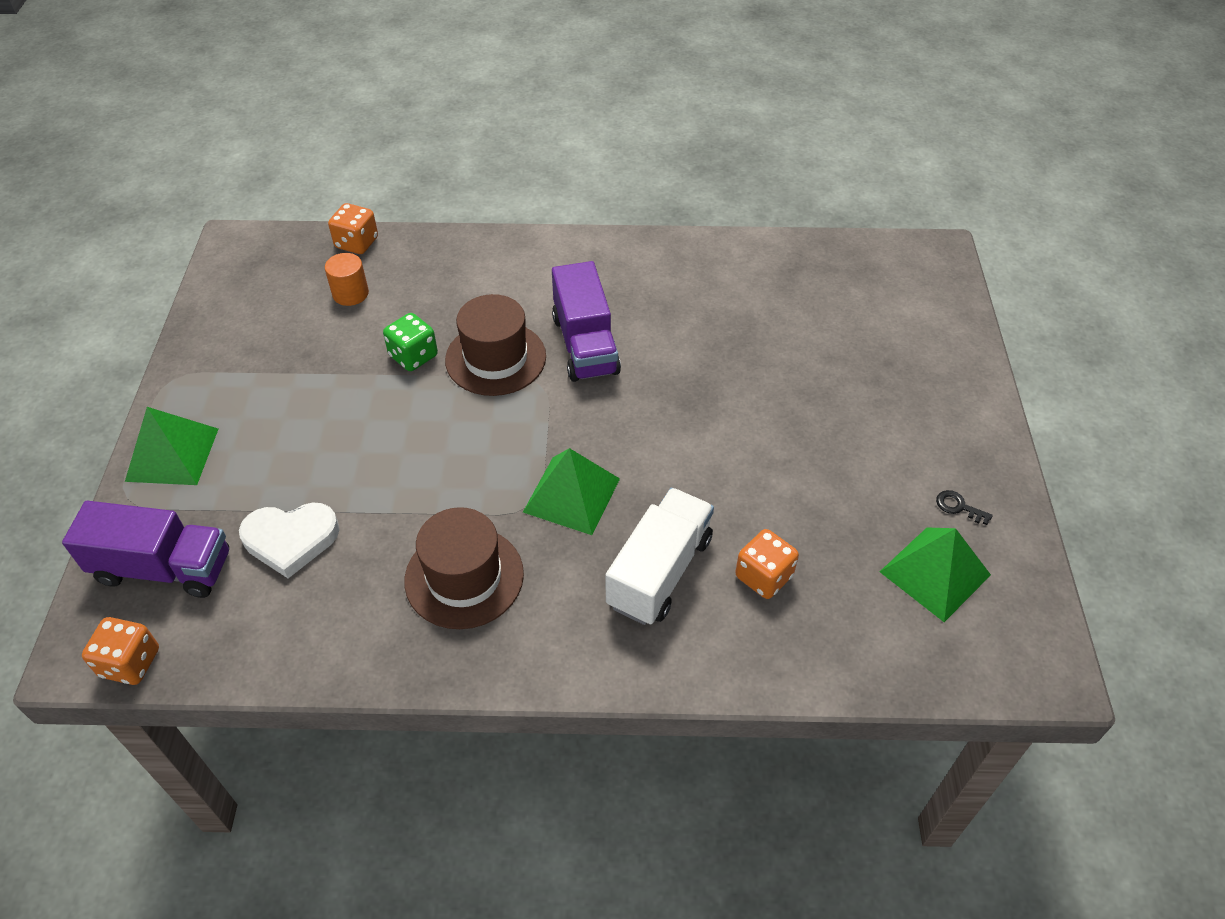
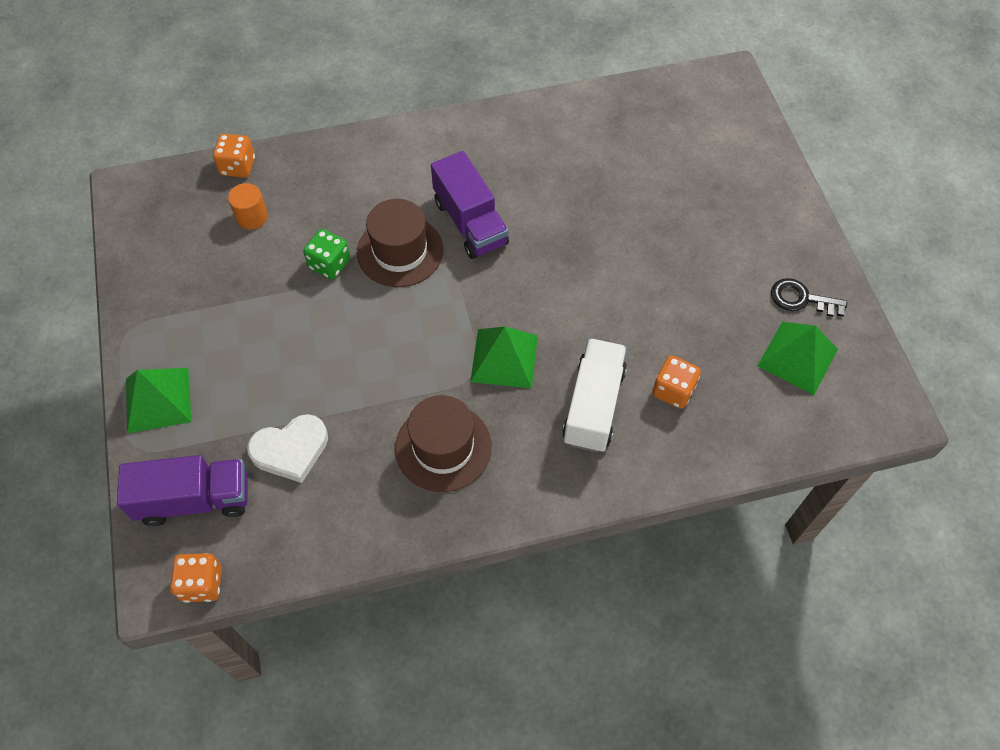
camera: 15 degrees left, 10 degrees up
(958, 507) = (801, 299): black key -> black key, size x1.71

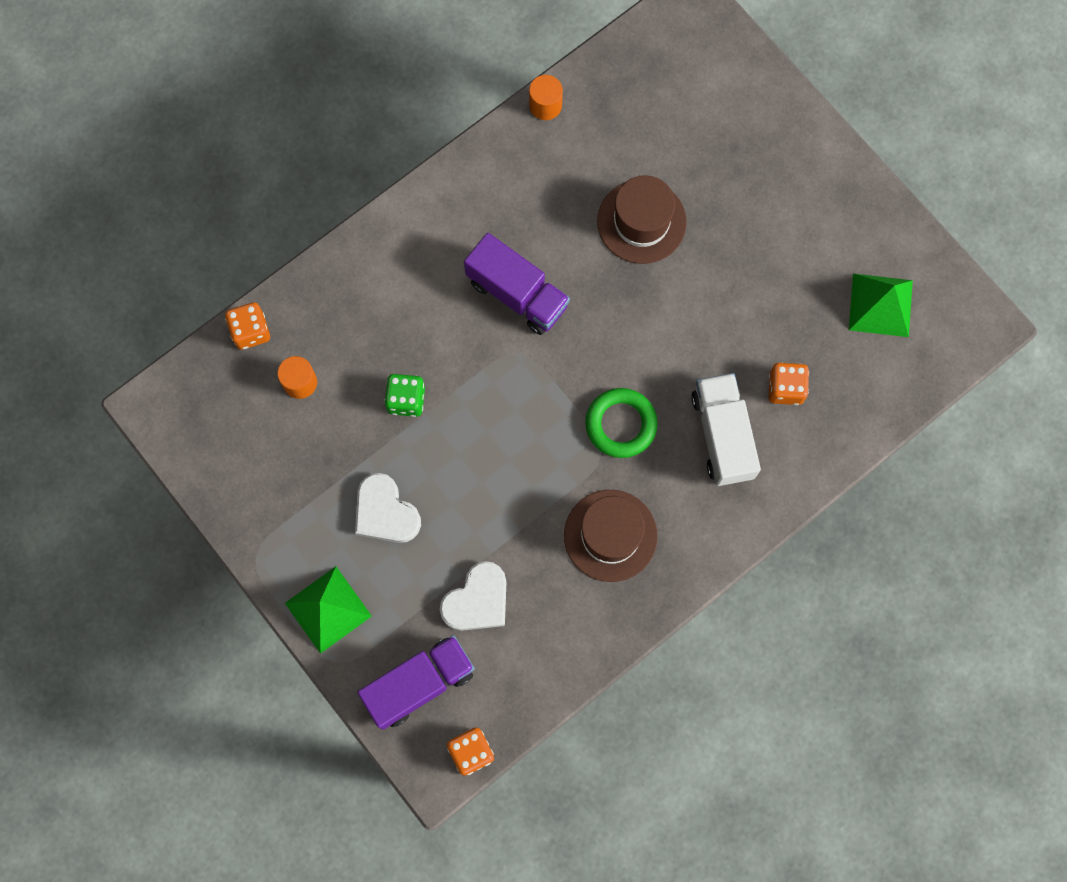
camera: 25 degrees left, 15 degrees up
(257, 343) = (385, 512): none -> white heart
(400, 251) = (466, 355): brown hat -> brown hat (641, 221)
(504, 358) = (621, 424): green pyramid -> green ring
(570, 101) = (545, 105): none -> orange cylinder
(801, 299) = (861, 241): black key -> none

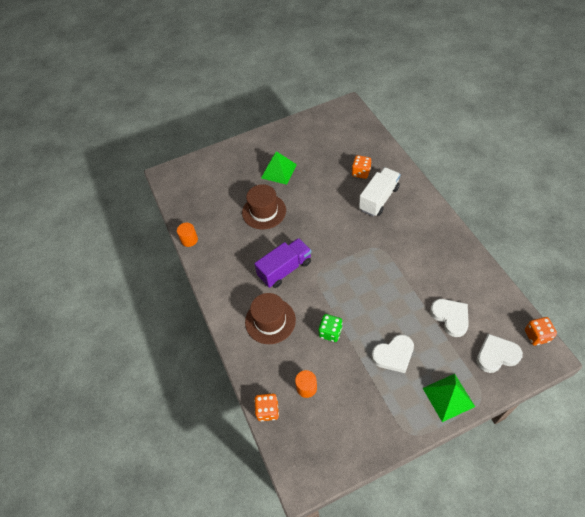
camera: 70 degrees left, 20 degrees down
(419, 684) = (496, 355): purple truck -> white heart
(610, 535) = (422, 251): brown hat -> brown hat (270, 321)
(621, 424) = (365, 237): green ring -> none
(722, 435) = (379, 199): white truck -> white truck turned 120 degrees clockwise
(880, 305) = (330, 135): green pyramid -> green pyramid (278, 171)

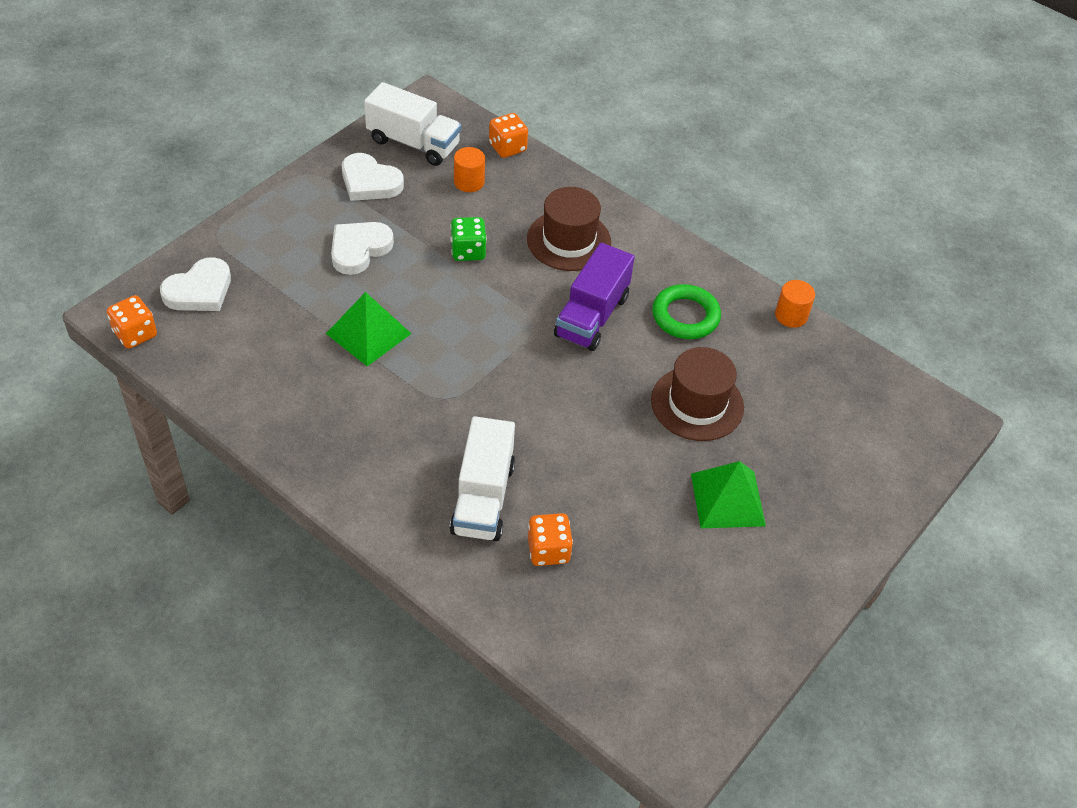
camera: 145 degrees right, 5 degrees down
(239, 255) = (685, 316): none -> green ring
(328, 439) = (413, 143): none -> white truck
(448, 397) = (264, 223): green pyramid -> green pyramid (368, 333)
(450, 317) = (282, 322): white heart -> white heart (370, 182)

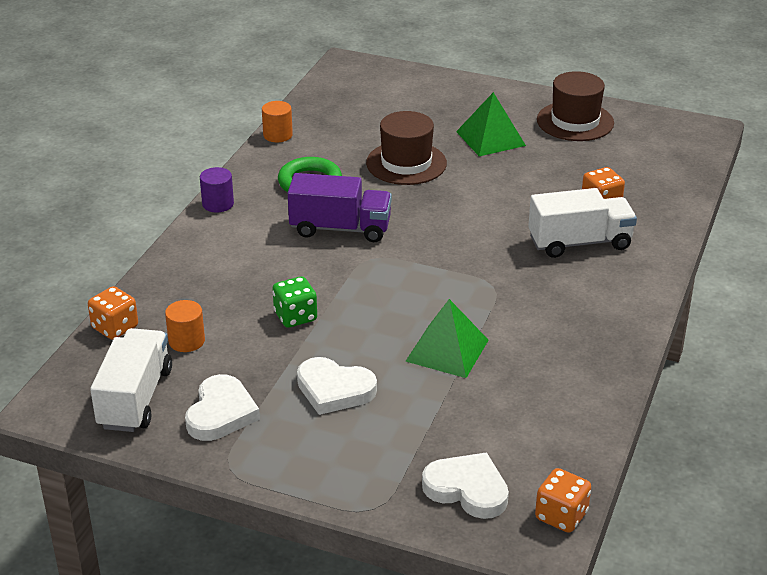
camera: 105 degrees left, 15 degrees down
(569, 240) = (246, 259): brown hat -> brown hat (575, 121)
(670, 242) = (218, 204): none -> purple cylinder

